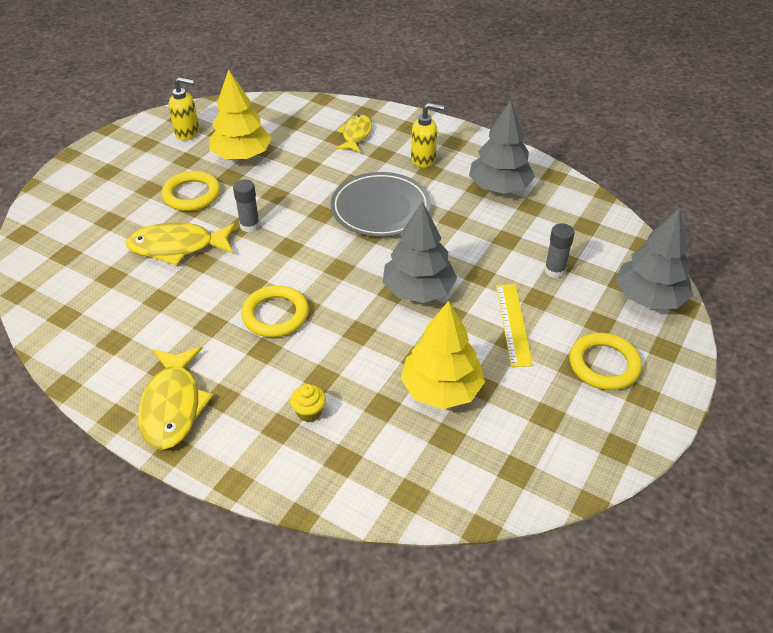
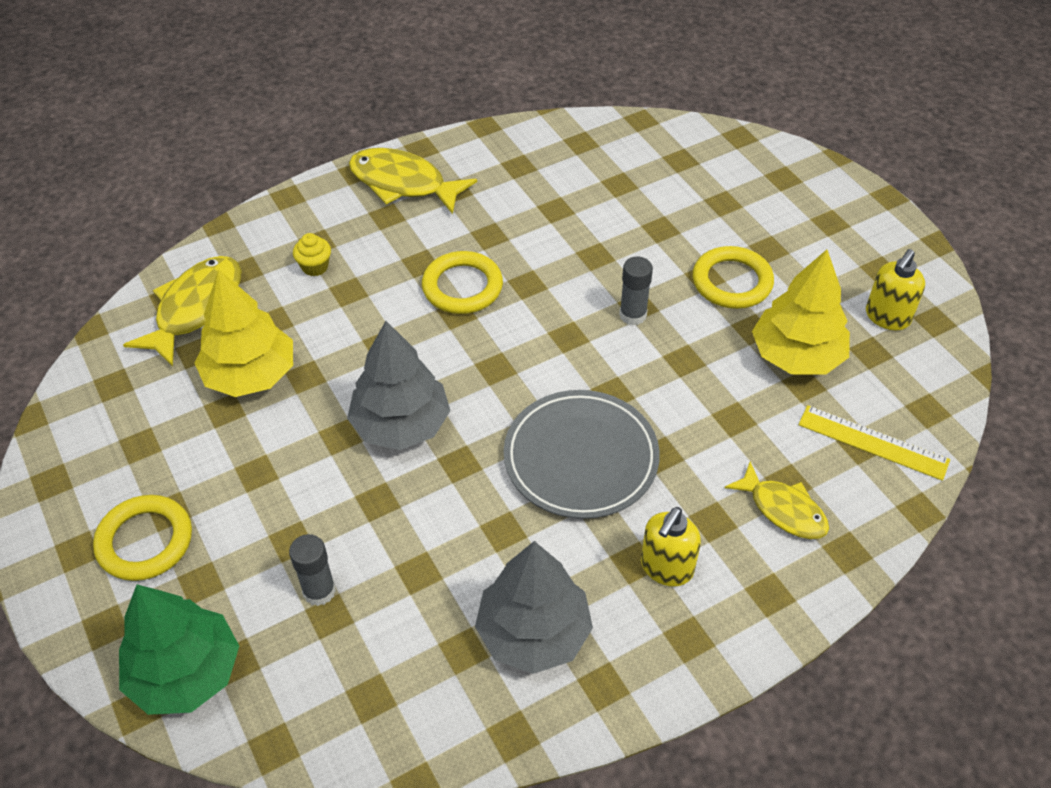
camera: 120 degrees right, 5 degrees up
(177, 247) = (634, 243): yellow fish -> yellow fish (195, 308)
(513, 324) = (275, 488): yellow ruler -> yellow ruler (873, 442)
(649, 297) = (186, 673): grey tree -> green tree

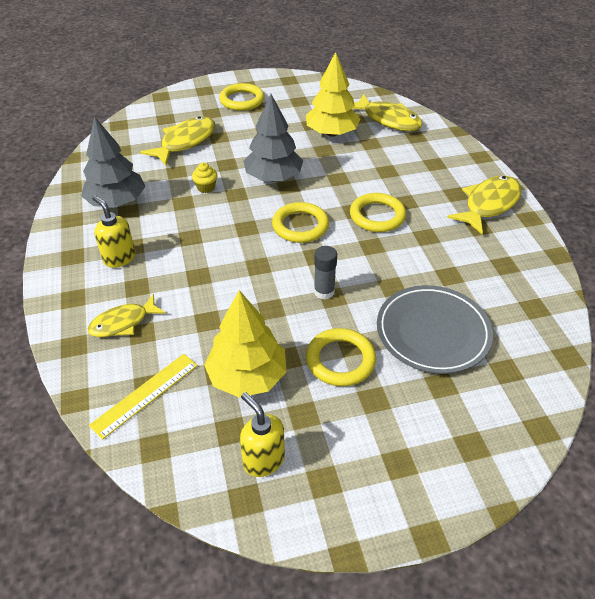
camera: 105 degrees right, 5 degrees down
(186, 673) = (168, 107): green tree -> none
(315, 267) = (412, 161): yellow cupcake -> yellow cupcake (206, 188)
(319, 591) = (185, 142): grey glue stick -> yellow fish
(512, 365) = (300, 226): none -> yellow ring
(581, 458) = (214, 240): grey plate -> grey plate (432, 332)

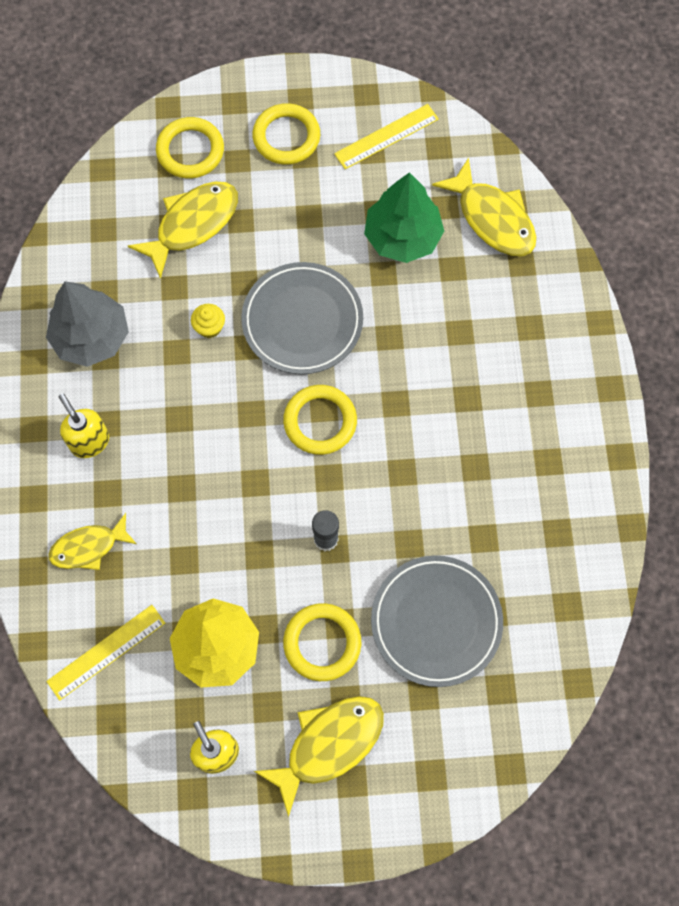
camera: 10 degrees right, 25 degrees up
(273, 177) = (302, 321): grey tree -> grey plate
(307, 94) = (386, 136): none -> yellow ruler
(332, 133) = (402, 237): yellow tree -> green tree
(377, 216) = (423, 419): yellow ring -> yellow ring (190, 151)
(489, 204) = (576, 422): yellow fish -> yellow fish (328, 745)

